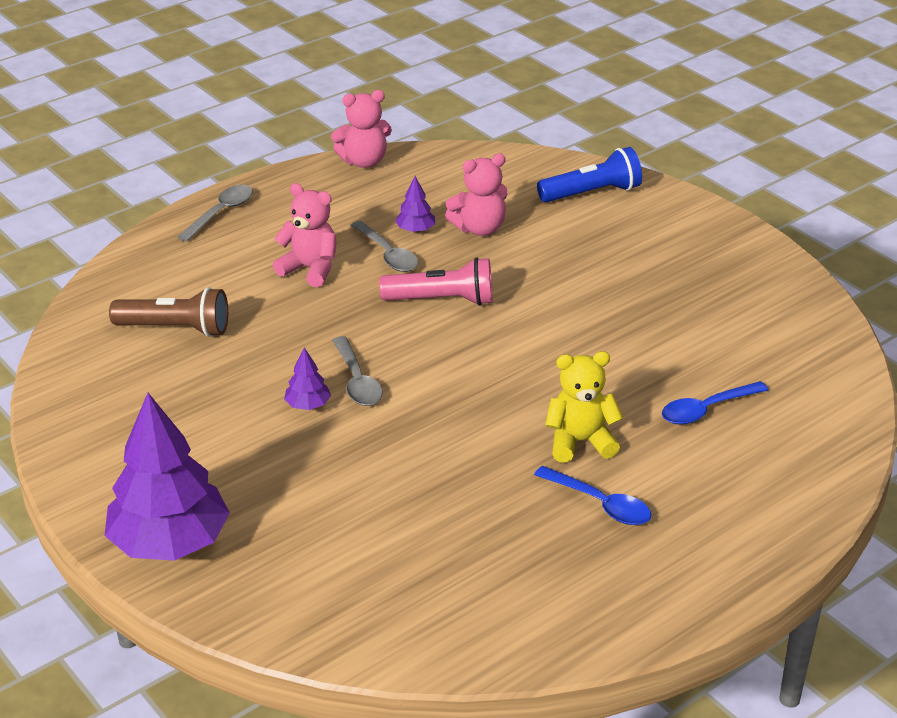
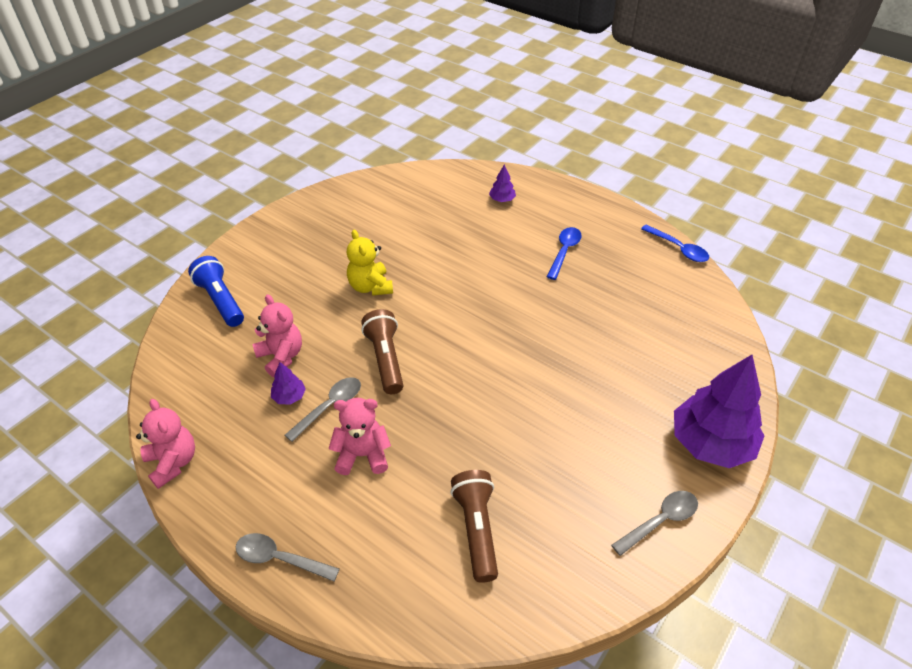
camera: 105 degrees left, 10 degrees up
(308, 405) = (537, 407): purple tree -> purple tree (502, 200)
(310, 269) = (362, 455): pink teddy bear -> pink teddy bear turned 75 degrees clockwise
(357, 381) = (499, 385): grey spoon -> grey spoon (660, 521)
(442, 300) = (385, 359): pink flashlight -> brown flashlight
(580, 442) = (514, 266): yellow teddy bear -> yellow teddy bear (370, 287)
(706, 410) = (463, 221): blue spoon -> blue spoon (678, 248)

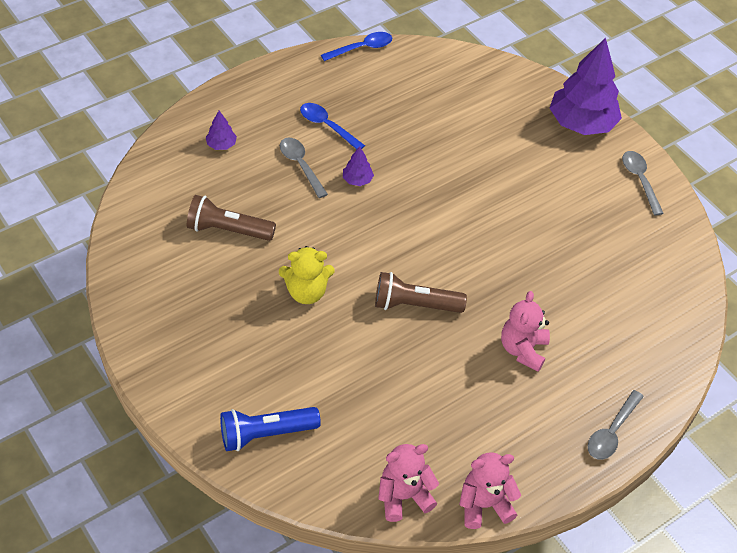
camera: 75 degrees left, 5 degrees up
(281, 357) = (377, 390): pink teddy bear -> pink teddy bear (403, 496)
(289, 397) = (434, 393): purple tree -> purple tree (357, 180)
(330, 406) = (458, 362): grey spoon -> grey spoon (300, 165)
(476, 529) = (618, 291): brown flashlight -> brown flashlight (228, 230)

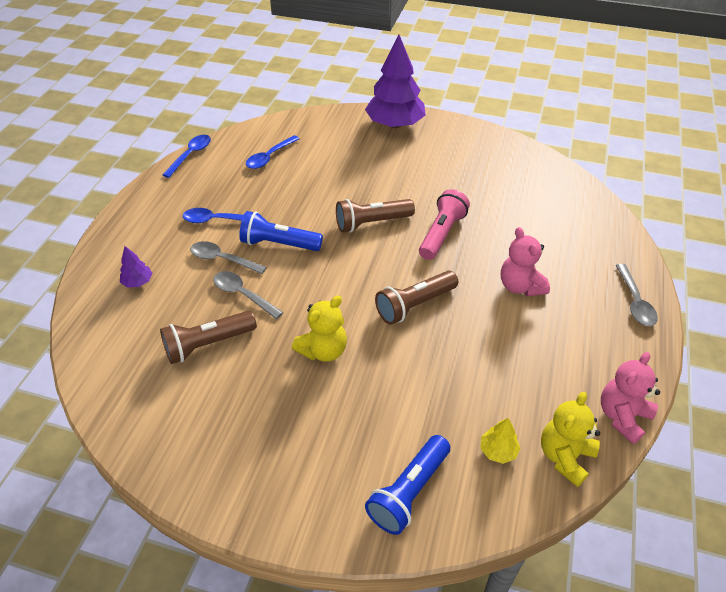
camera: 35 degrees left, 5 degrees down
(357, 180) = (279, 244): purple tree -> blue flashlight
(358, 455) = (498, 451): none -> yellow tree
(403, 496) = (565, 457): pink teddy bear -> yellow teddy bear
(428, 90) = (269, 157): none -> blue spoon
(454, 210) = (371, 223): none -> brown flashlight
(506, 259) = (441, 234): none -> pink flashlight
(639, 180) = (468, 138): grey spoon -> grey spoon (243, 294)

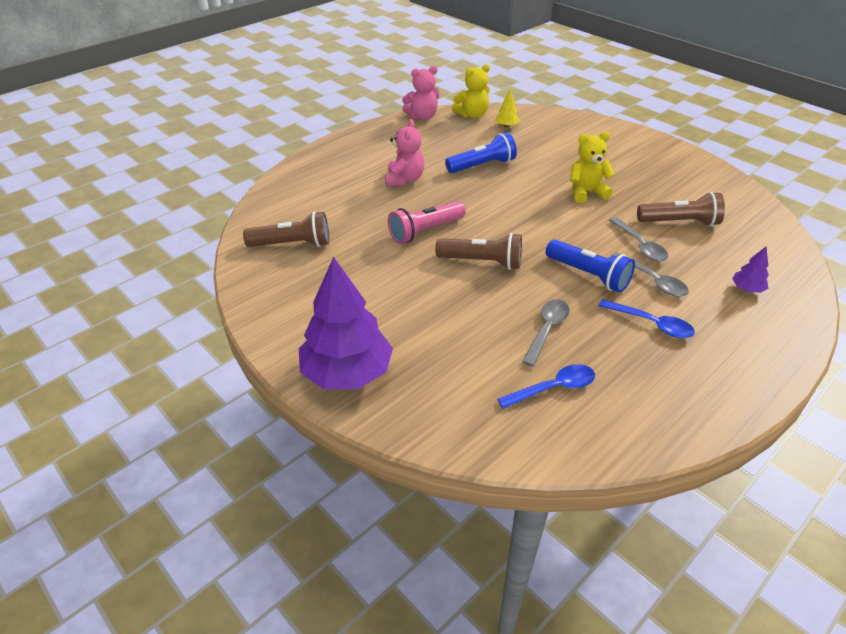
camera: 150 degrees left, 5 degrees down
(191, 155) = (672, 440): blue spoon -> none
(409, 492) = (569, 128): blue flashlight -> blue flashlight (482, 165)
(414, 305) = (496, 194): brown flashlight -> brown flashlight (293, 244)
(635, 302) = (338, 149): grey spoon -> grey spoon (547, 330)

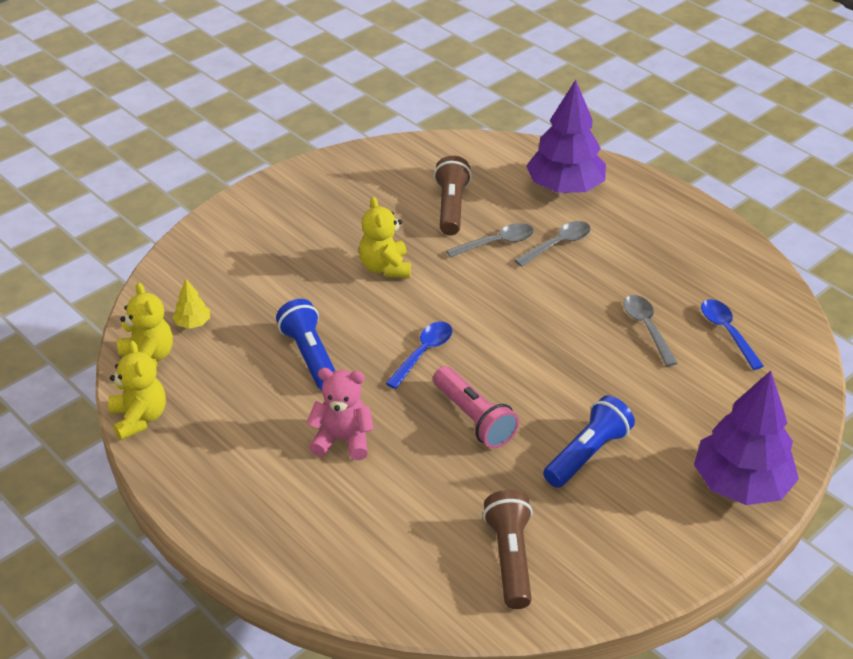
camera: 90 degrees left, 0 degrees up
(422, 116) = (139, 418): pink teddy bear -> yellow teddy bear
(482, 262) = (536, 369): brown flashlight -> none
(547, 330) = (646, 328): grey spoon -> grey spoon turned 45 degrees clockwise
(588, 275) = (553, 287): blue flashlight -> blue flashlight (587, 454)
(651, 324) = (626, 257): blue spoon -> blue spoon (423, 353)
(747, 289) = (565, 188): purple tree -> purple tree, size x2.38

